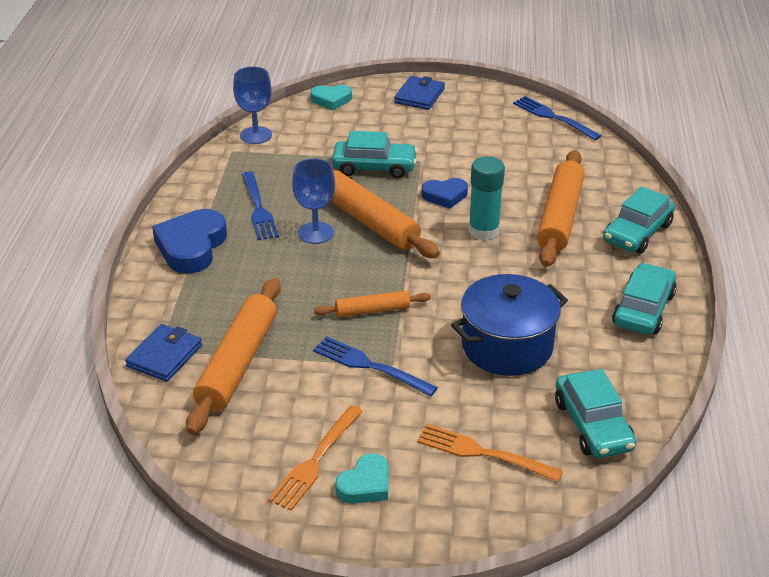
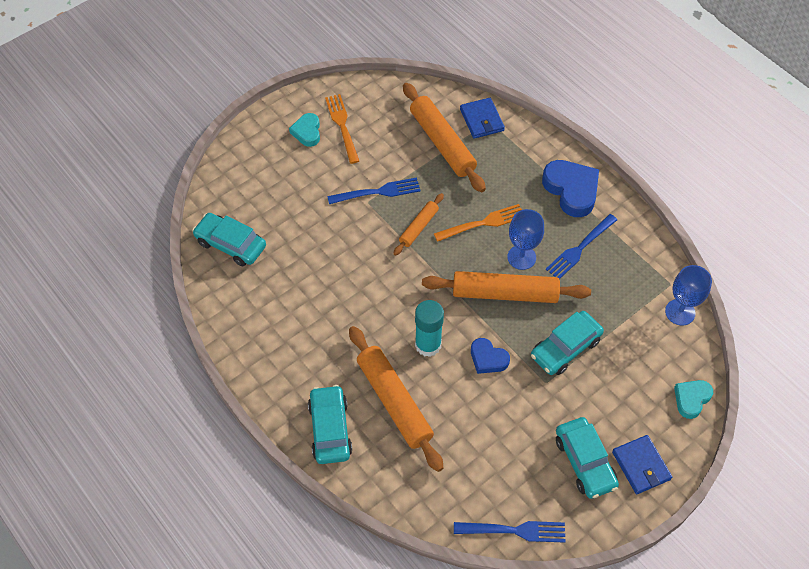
camera: 135 degrees right, 20 degrees up
(258, 208) = (580, 248): blue fork -> blue fork turned 75 degrees counterclockwise
(445, 196) = (488, 358): blue heart -> blue heart turned 90 degrees counterclockwise
(483, 453) = (270, 187): orange fork -> orange fork (483, 223)
(507, 346) = (321, 261): blue pot -> none
(643, 309) = (269, 354): turquoise car -> turquoise car (585, 462)

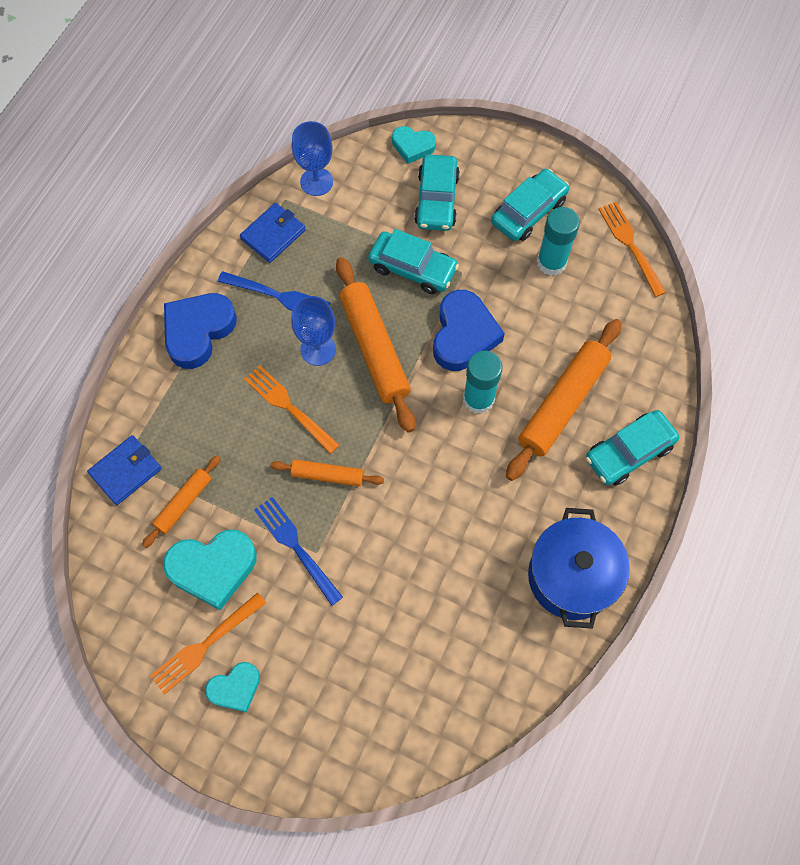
camera: 115 degrees left, 10 degrees up
(230, 244) = (459, 691): turquoise car -> turquoise car (437, 200)
(262, 343) = (571, 576): none -> blue pot
(389, 144) = (213, 568): none -> turquoise heart
(442, 143) = (183, 503): orange rolling pin -> orange rolling pin, size x0.54
(488, 358) = (463, 335): blue heart -> blue heart, size x1.71
(514, 531) = (630, 245): blue fork -> orange fork
(525, 456) = (551, 262): none -> turquoise glue stick
(641, 466) = (506, 167): blue wallet -> blue wallet (273, 234)

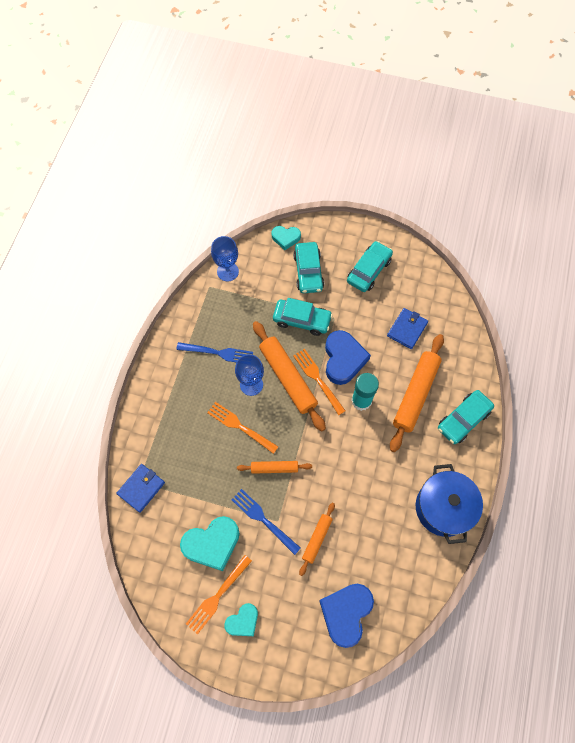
camera: 10 degrees left, 0 degrees up
(183, 503) = (184, 503): orange rolling pin -> orange rolling pin (317, 539)
(198, 331) = (170, 385): blue heart -> blue heart (346, 613)
(273, 234) = (206, 312): blue wallet -> blue wallet (407, 329)
(551, 262) = (390, 302): turquoise glue stick -> none
(630, 245) = (437, 283): orange fork -> orange fork (317, 379)

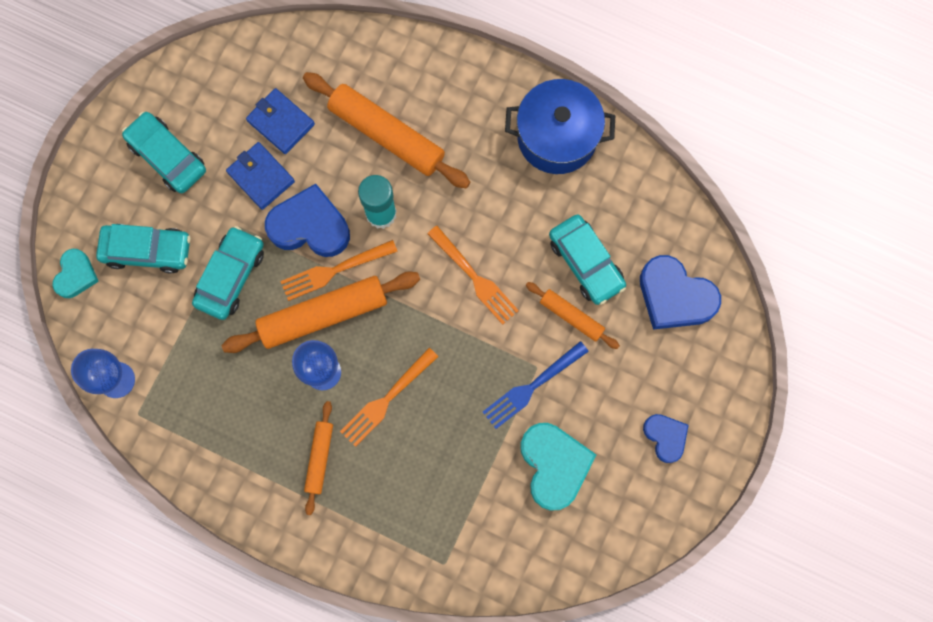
camera: 80 degrees left, 10 degrees up
(141, 488) = (455, 561): blue wallet -> blue wallet (261, 177)
(217, 596) = (627, 467): orange fork -> orange fork (474, 277)
(218, 353) = (259, 416): blue fork -> none
(243, 621) = (665, 437): turquoise heart -> blue heart
(274, 468) = (460, 358): orange rolling pin -> orange rolling pin (320, 458)
(463, 419) = (437, 78): turquoise car -> turquoise car (586, 262)

